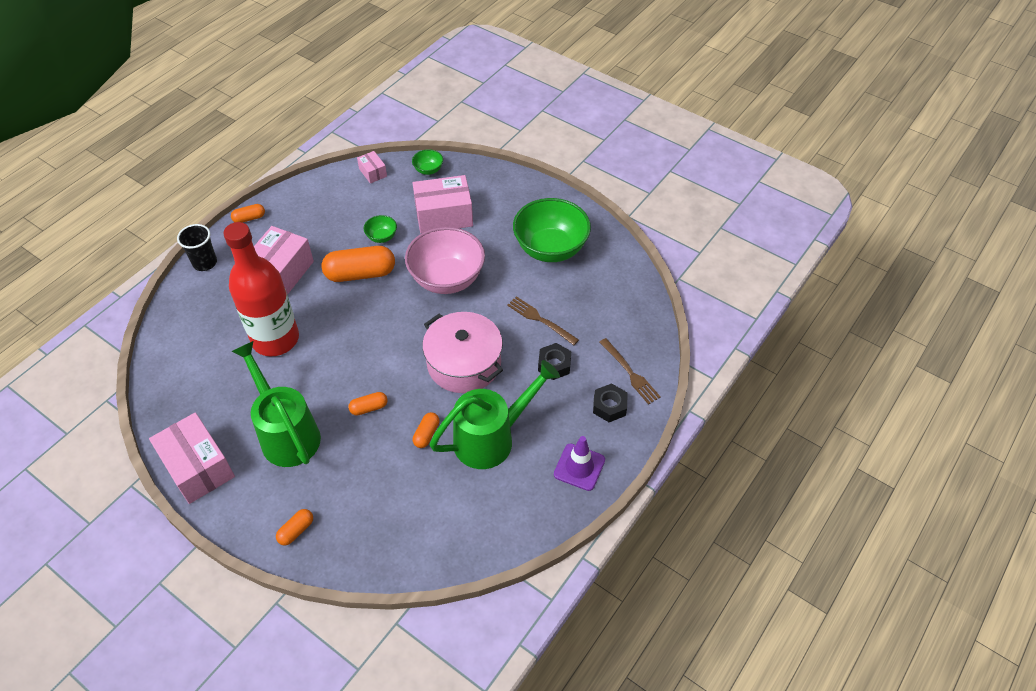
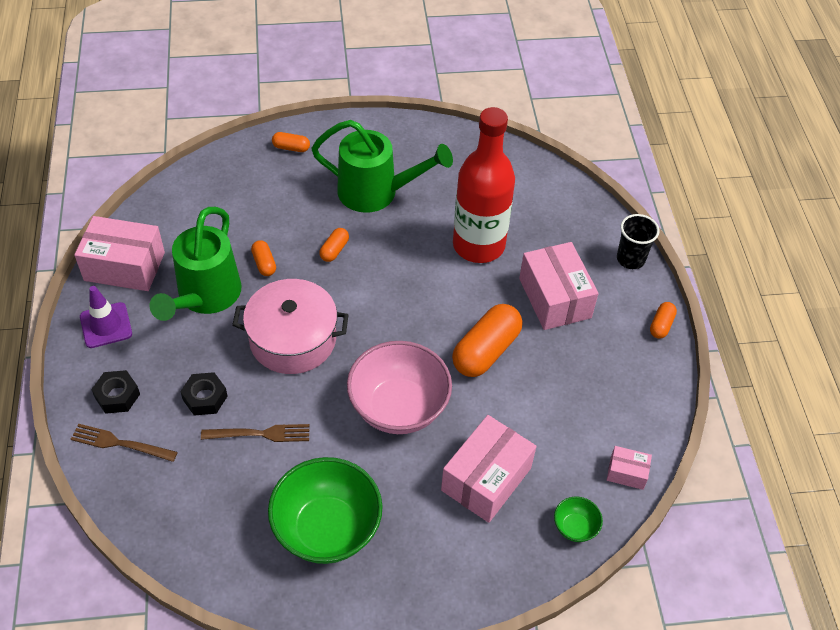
camera: 135 degrees right, 0 degrees up
(198, 467) = (410, 135): pink box -> pink box (124, 266)
(296, 530) = (291, 148): orange capsule -> orange capsule turned 75 degrees counterclockwise
(382, 237) = (516, 403): green bowl -> none

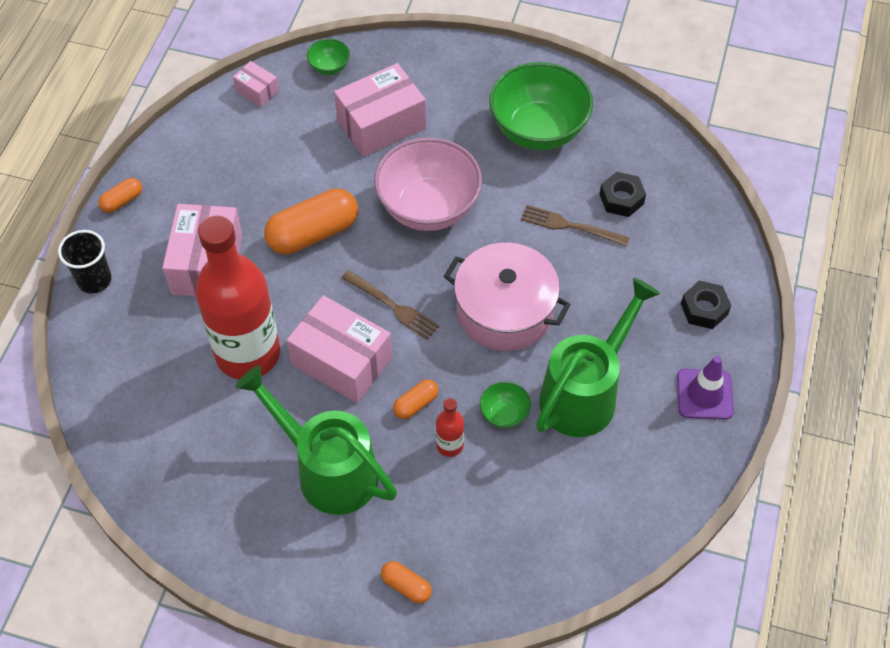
camera: 155 degrees left, 5 degrees up
(119, 443) = (709, 261): brown fork -> brown fork (393, 307)
(124, 266) = (671, 467): pink box -> pink box (341, 361)
(205, 398) = (615, 278): black nut -> black nut (621, 199)
(264, 263) = (504, 414): orange capsule -> green bowl
(297, 232) = (449, 445): none -> red bottle

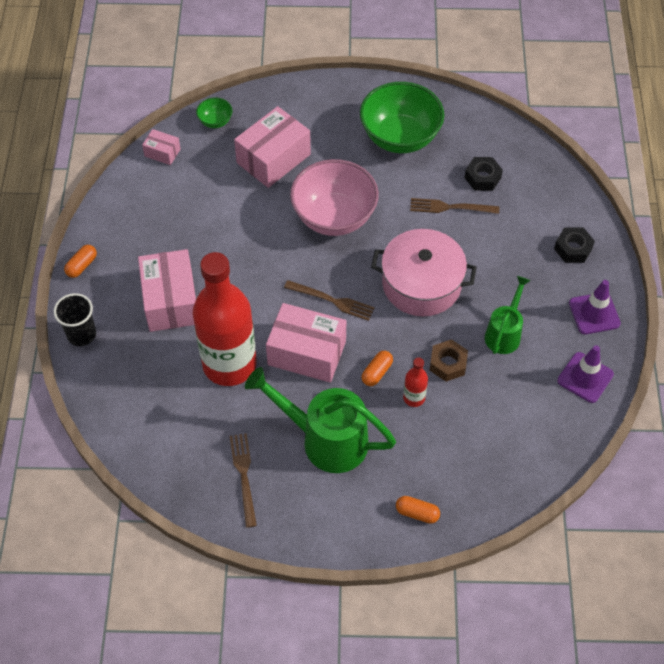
camera: 15 degrees left, 0 degrees up
(219, 488) = (243, 475): none -> brown fork
(313, 233) = (249, 257): orange capsule -> none
(504, 414) = (448, 364): green bowl -> brown nut
(585, 393) = (504, 333): green watering can -> green watering can, size x0.59
(667, 471) = (585, 377): none -> purple traffic cone

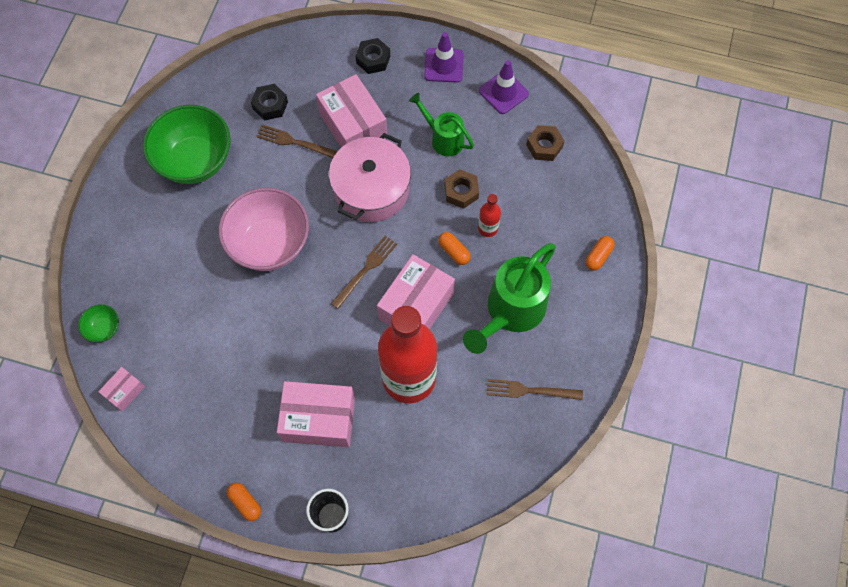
camera: 75 degrees left, 10 degrees up
(273, 158) = (176, 282): pink box -> pink box (353, 126)
(449, 207) = (294, 142): brown fork -> brown fork turned 90 degrees clockwise
(533, 432) = (544, 146): none -> brown nut

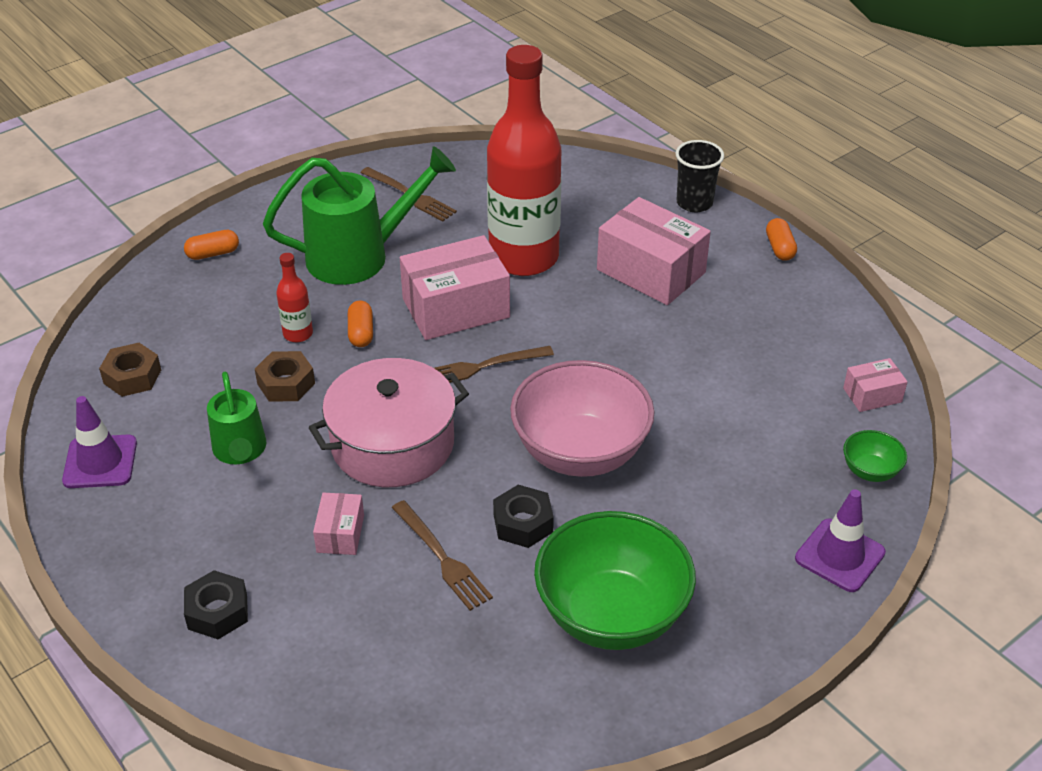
camera: 145 degrees left, 25 degrees down
(270, 105) = (434, 633): black nut -> black nut (523, 523)
(353, 126) = (340, 534): pink box -> pink box, size x0.49
(444, 65) = (131, 542): purple traffic cone -> purple traffic cone (839, 555)

